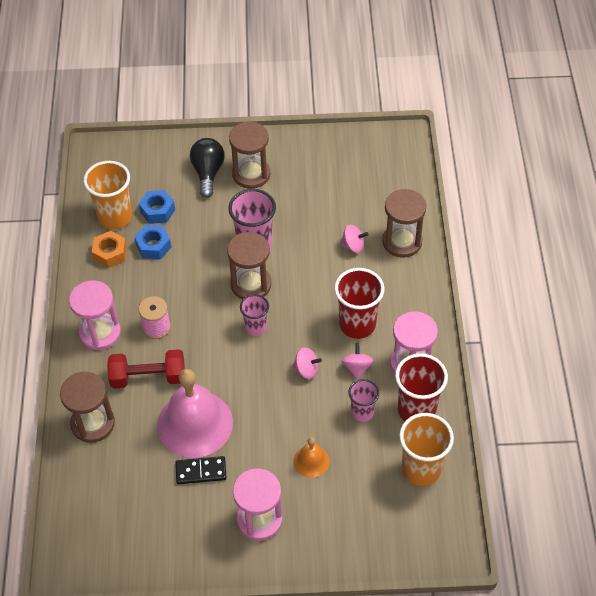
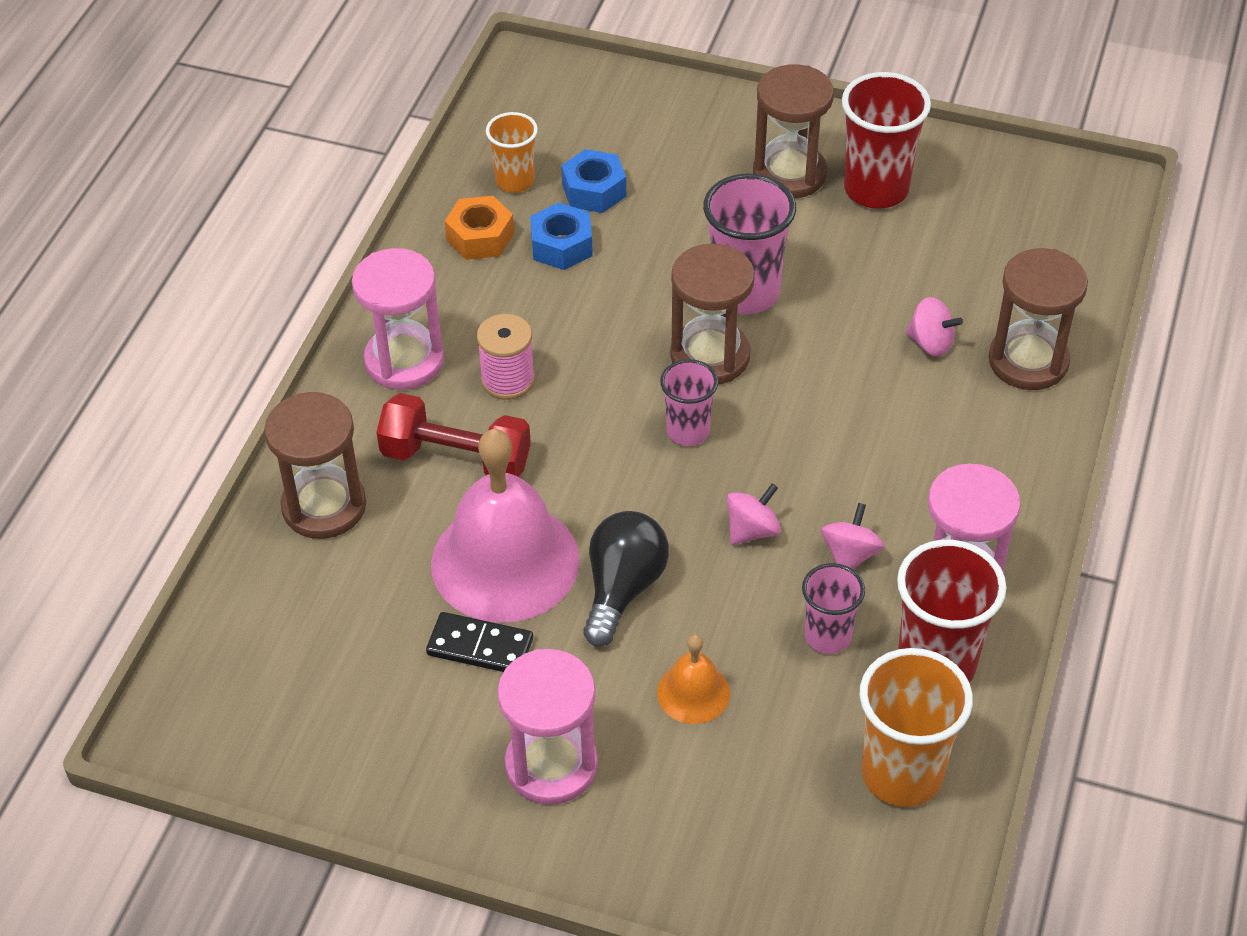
camera: 20 degrees right, 5 degrees down
(115, 217) = (515, 181): orange cup -> orange cup, size x0.60
(208, 173) = (711, 152): black light bulb -> black light bulb (623, 589)
(306, 369) = (752, 530): pink spinning top -> pink spinning top turned 75 degrees counterclockwise
(357, 324) = (882, 480): red cup -> red cup (876, 189)

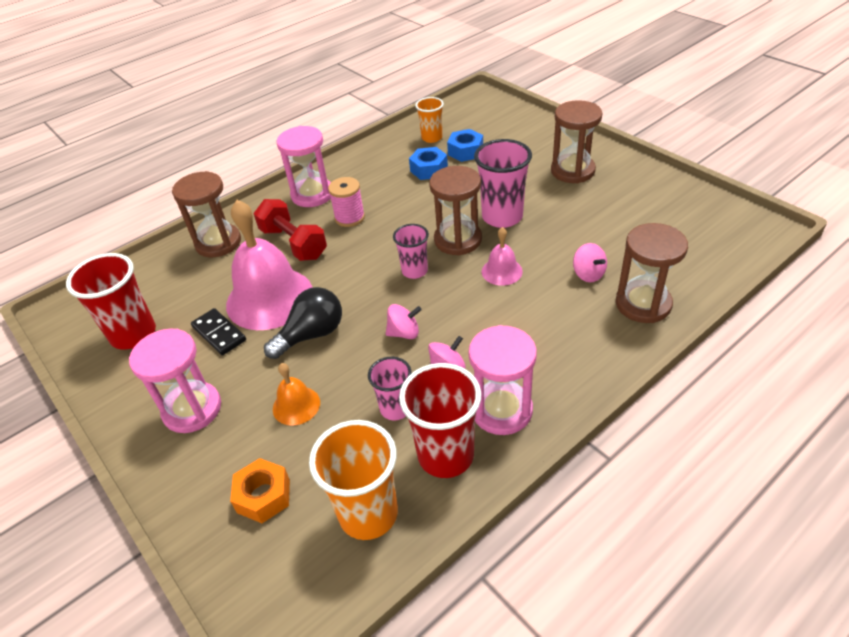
camera: 35 degrees right, 5 degrees down
(480, 237) = (394, 155): orange nut -> orange nut (263, 496)
(812, 383) = (502, 271): none -> pink bell
(876, 189) = (616, 191): red cup -> red cup (133, 334)

